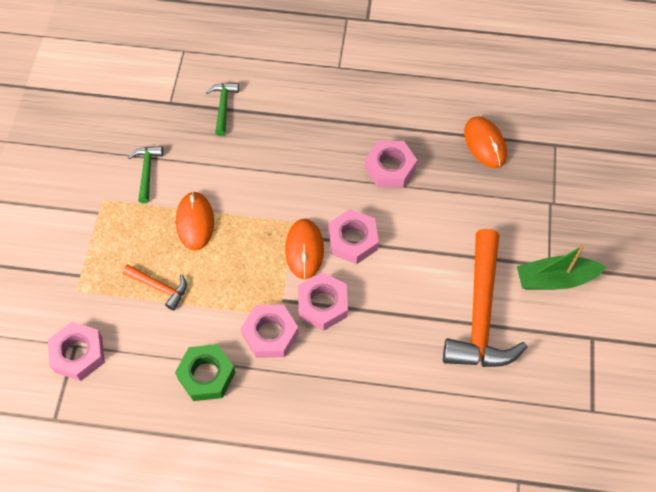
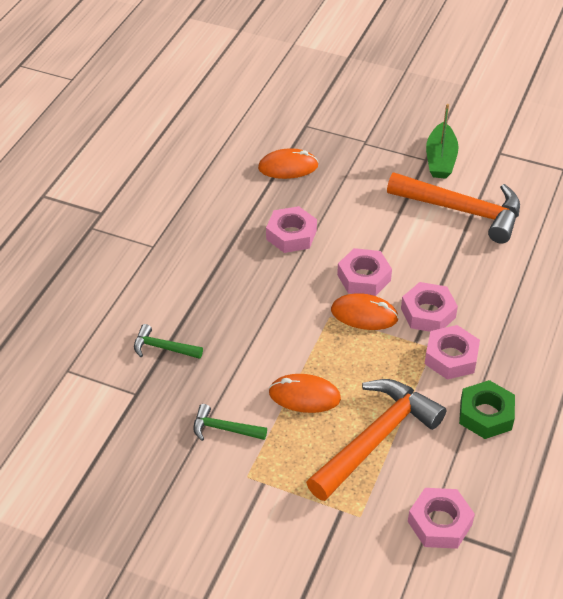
camera: 75 degrees left, 15 degrees down
(159, 287) = (376, 439): orange hammer -> orange hammer, size x2.14

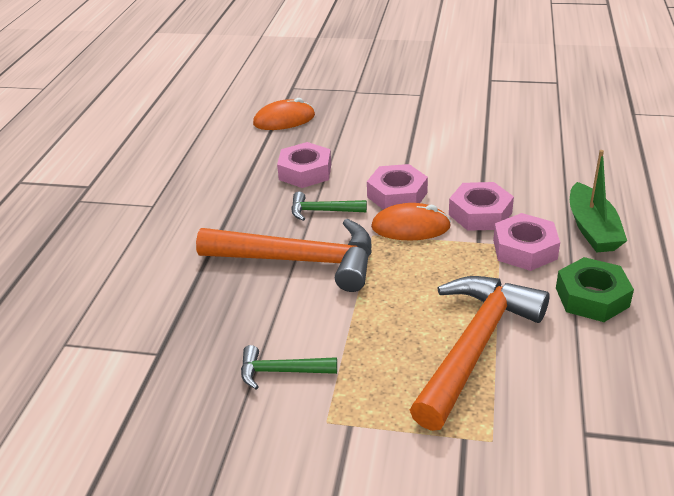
camera: 10 degrees left, 10 degrees down
(163, 348) = (184, 298): green hammer -> green hammer (323, 211)
(304, 396) = (370, 317): orange mouse -> none
(439, 523) = (597, 427): pink nut -> none
(440, 159) = (435, 92): green boat -> green boat (592, 229)
(462, 211) = (475, 126): orange hammer -> orange hammer (299, 261)

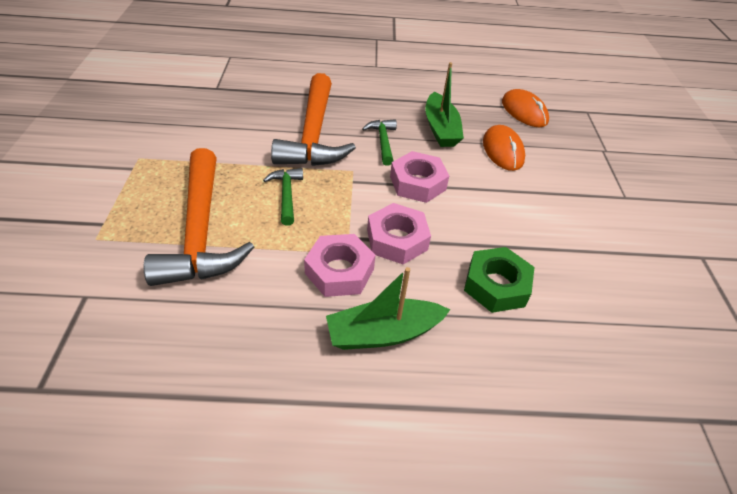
camera: 75 degrees right, 10 degrees up
(281, 371) = (190, 135): green hammer -> green hammer (286, 195)
(305, 172) = (440, 129): pink nut -> green boat
(410, 227) = (367, 192): orange mouse -> orange mouse (502, 150)
(475, 346) = (201, 231): orange hammer -> orange hammer turned 60 degrees clockwise
(592, 297) = (262, 320): green nut -> green nut (496, 285)

